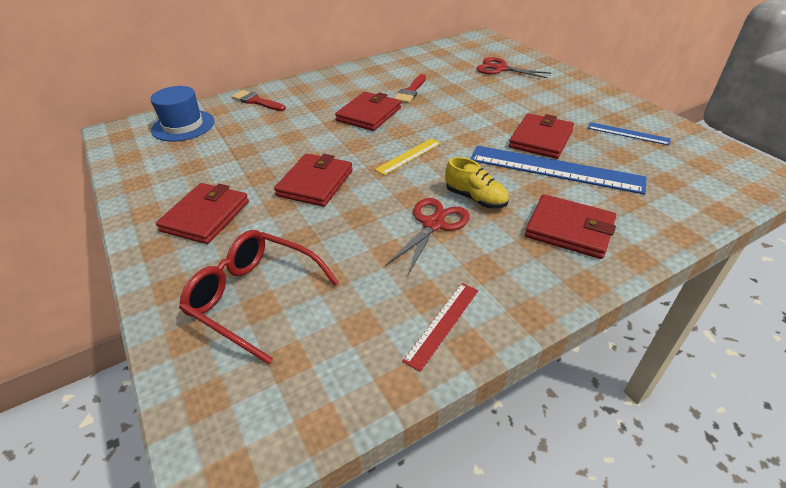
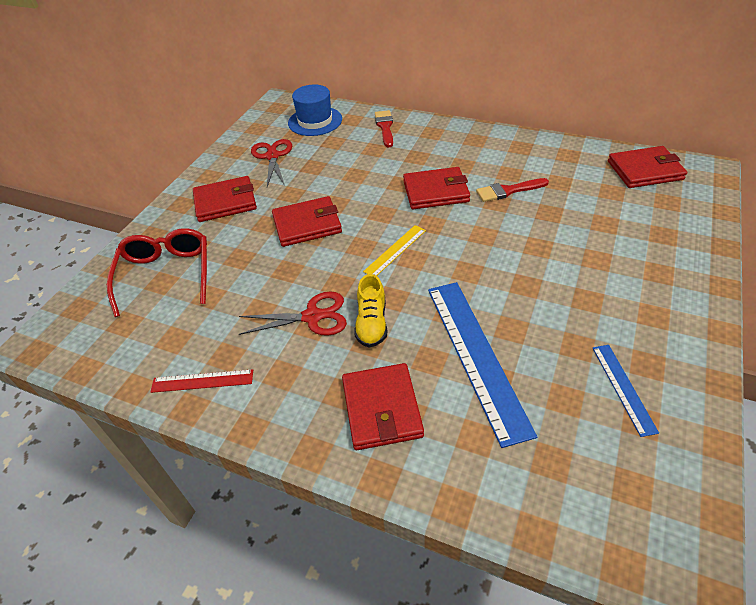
camera: 55 degrees right, 5 degrees up
(408, 156) = (395, 250): yellow ruler -> yellow ruler turned 60 degrees counterclockwise
(500, 69) = (643, 221): red scissors -> red scissors (272, 156)
(540, 139) = (523, 321): red wallet -> red wallet (645, 170)

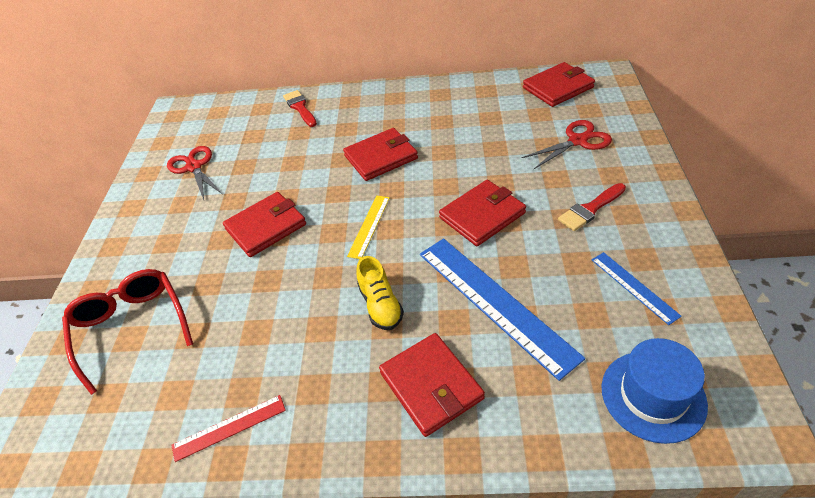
camera: 20 degrees left, 0 degrees up
(225, 202) = (163, 229): red wallet -> red wallet (482, 215)
(312, 316) = (317, 318): red scissors -> red scissors (577, 141)
(315, 121) = (223, 119): blue hat -> blue hat (653, 395)
(508, 191) = (448, 138): red brush -> red brush (590, 209)

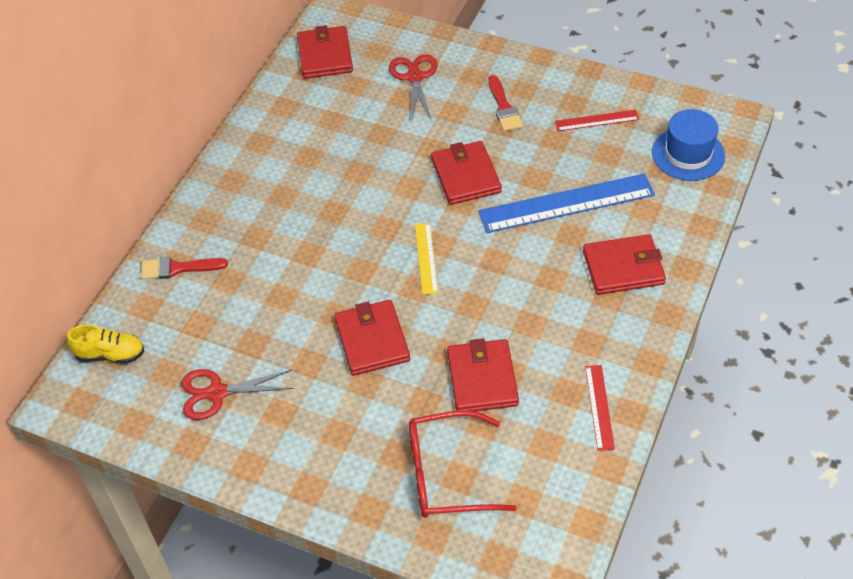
camera: 70 degrees left, 5 degrees up
(369, 226) = (426, 258): yellow ruler -> yellow ruler turned 45 degrees clockwise
(380, 305) = (528, 276): yellow shoe -> yellow shoe (110, 354)
(381, 157) = (329, 221): red wallet -> red wallet (482, 379)
(634, 287) = (596, 120): blue ruler -> red ruler

